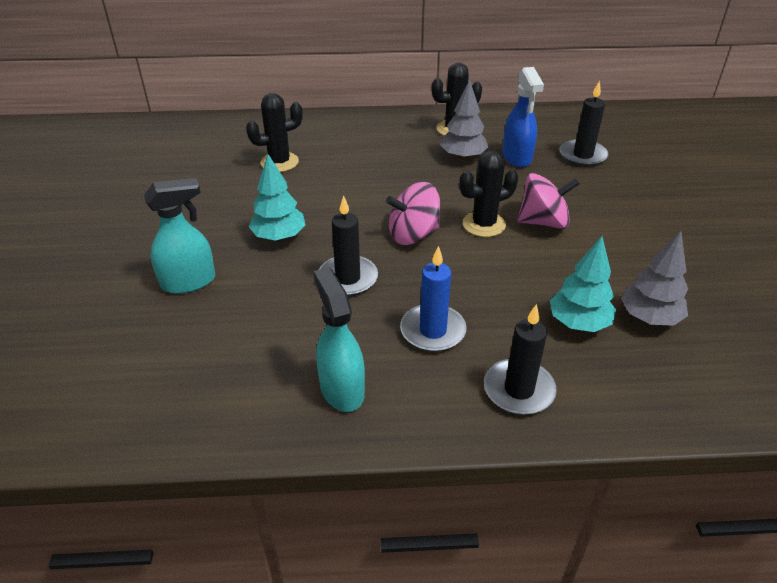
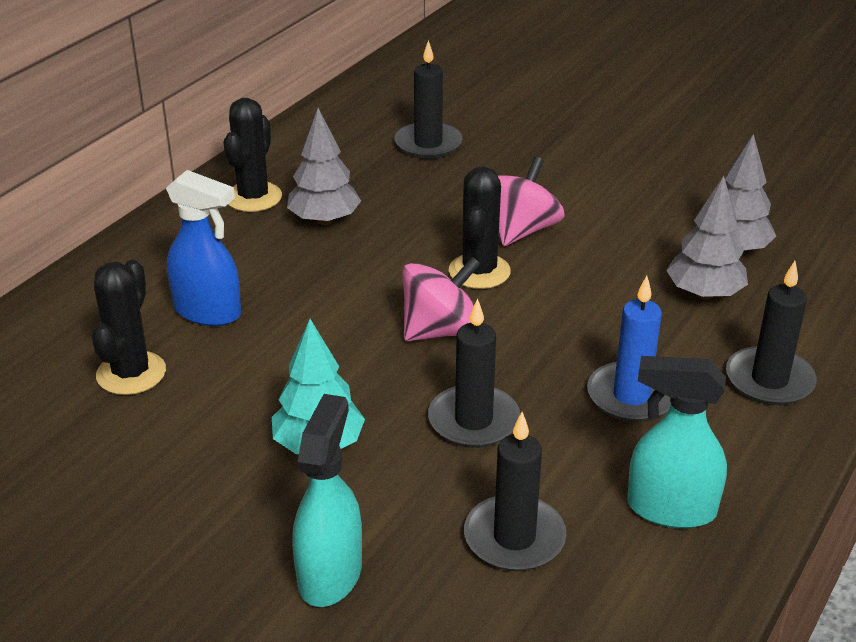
camera: 55 degrees left, 5 degrees down
(264, 334) = (514, 538): none -> black candle
(413, 234) = (441, 331): pink spinning top -> pink spinning top turned 135 degrees counterclockwise
(517, 157) = (376, 185): blue spray bottle -> blue spray bottle (208, 312)
(578, 323) = (704, 294): turquoise tree -> grey tree

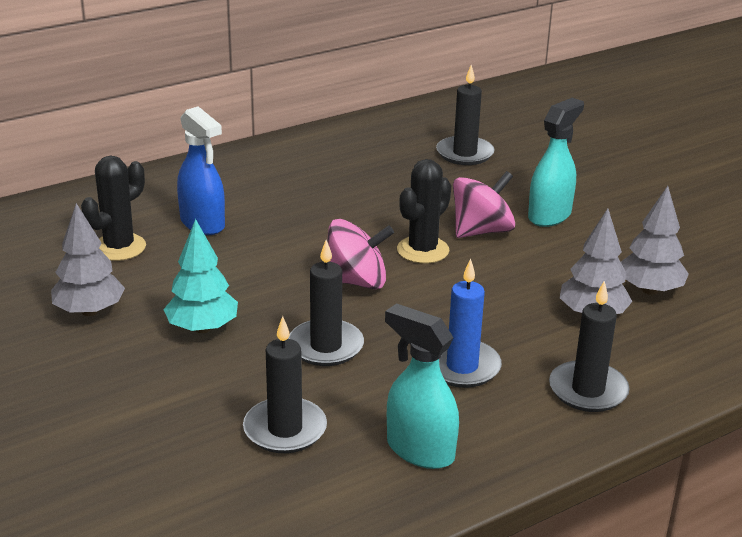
camera: 25 degrees right, 5 degrees down
(253, 197) = (300, 158): black cactus -> none
(324, 220) = (337, 186): grey tree -> grey tree (89, 311)
(330, 573) = (139, 408): turquoise spray bottle -> turquoise spray bottle (549, 215)

